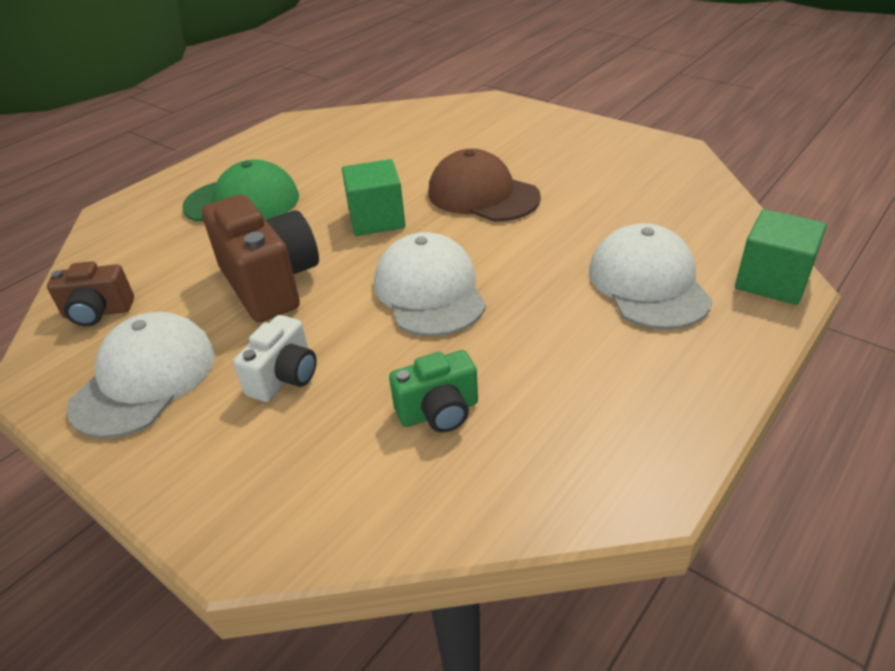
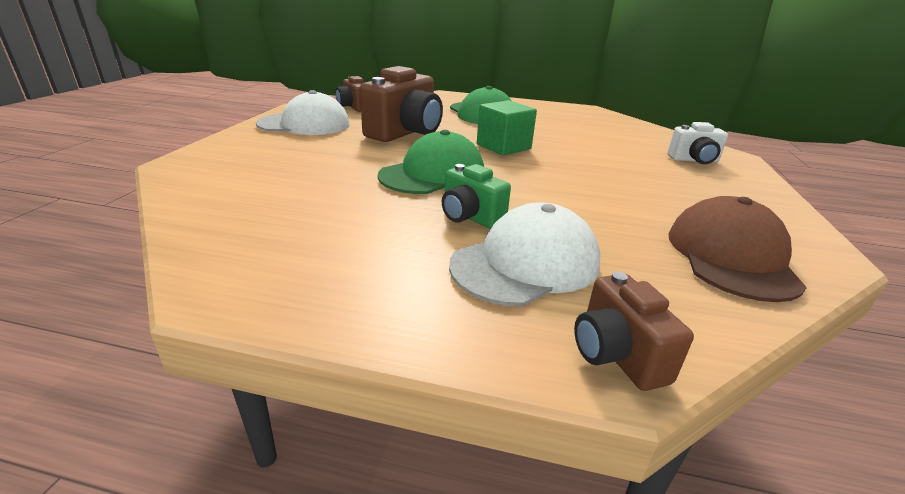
camera: 60 degrees right, 10 degrees down
(284, 377) = (317, 151): white camera -> white camera (694, 160)
(429, 291) = (433, 174): white cap -> green cap
(439, 412) = (297, 196): green camera -> green camera (470, 217)
(482, 195) = (581, 173): brown cap -> brown cap (731, 256)
(772, 281) = (616, 355): green cube -> brown camera

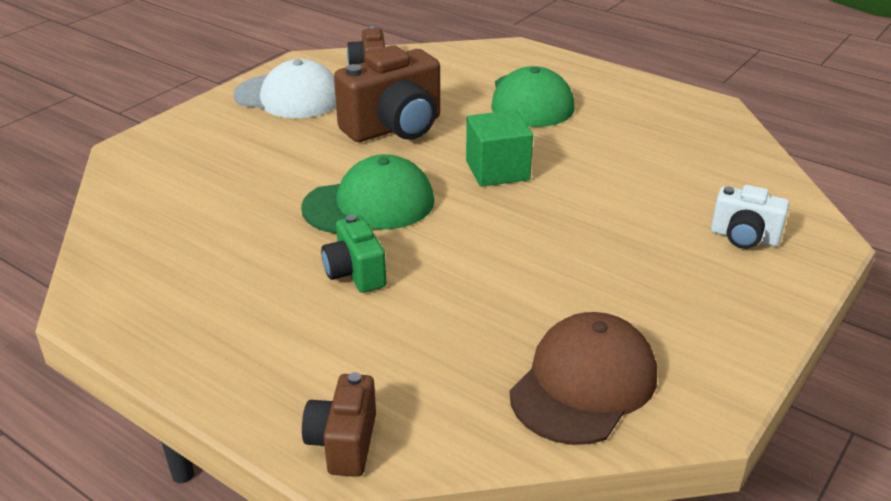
camera: 25 degrees right, 5 degrees up
(525, 263) = (356, 340): white cap -> none

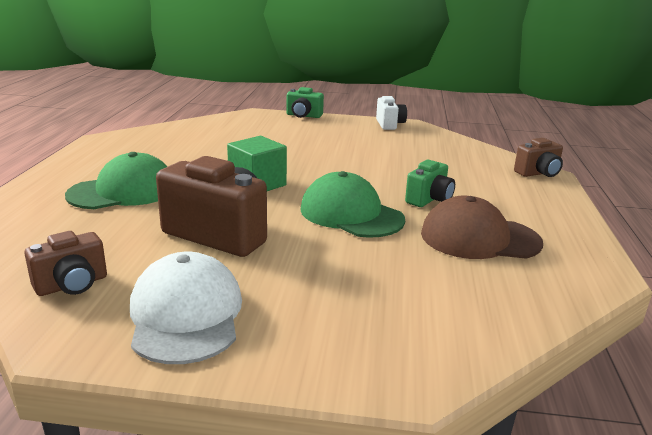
camera: 120 degrees left, 10 degrees down
(584, 384) = (426, 141): brown cap -> brown cap (479, 238)
(744, 237) = (271, 125): white camera -> white camera (389, 124)
(798, 287) = (303, 116): none -> green camera

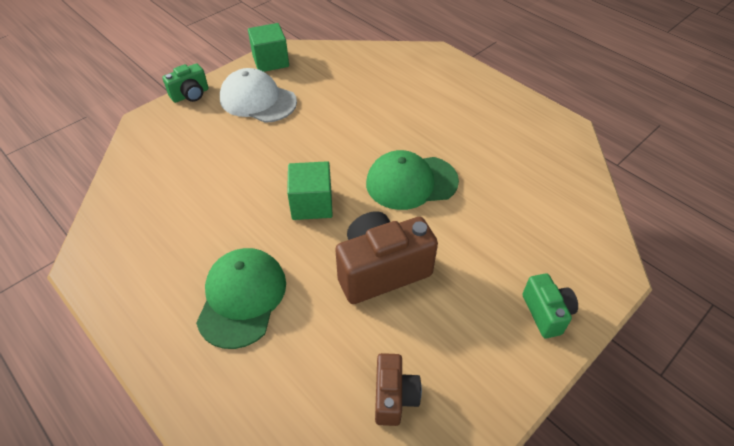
camera: 50 degrees left, 25 degrees up
(186, 314) = (483, 343): white cap -> white cap (258, 100)
(389, 124) = (270, 61): white camera -> green cube
(429, 199) = (423, 130): green camera -> green camera (546, 313)
(479, 238) = (493, 145): brown cap -> none
(538, 173) = (431, 55): brown camera -> none

